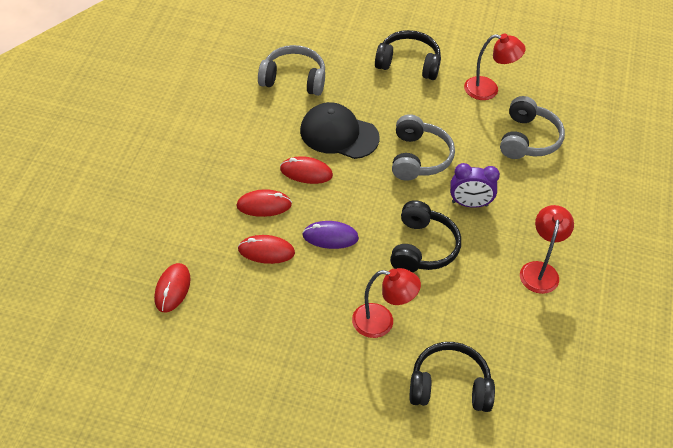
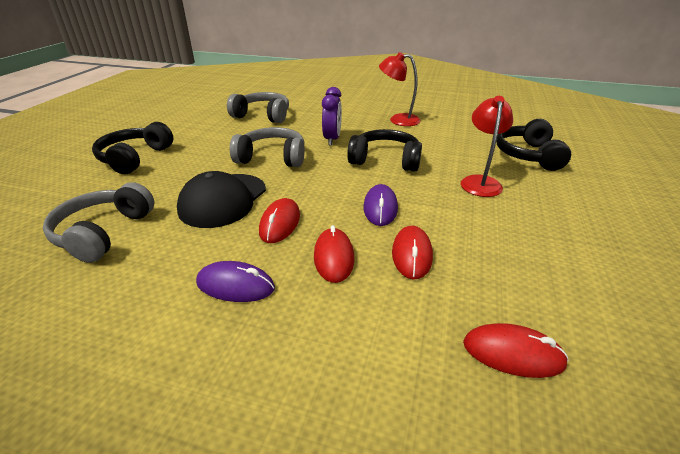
camera: 85 degrees left, 15 degrees down
(237, 156) = (235, 285): none -> purple mouse
(488, 90) = (197, 126): red lamp -> none

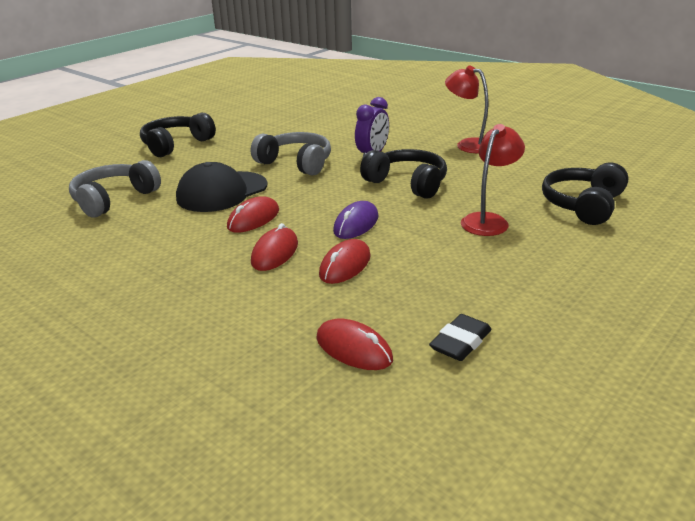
camera: 25 degrees right, 5 degrees down
(235, 285) = (181, 255): purple mouse -> none
(262, 116) = (323, 121): grey headphones -> none
(589, 312) = (460, 342): none -> black eraser

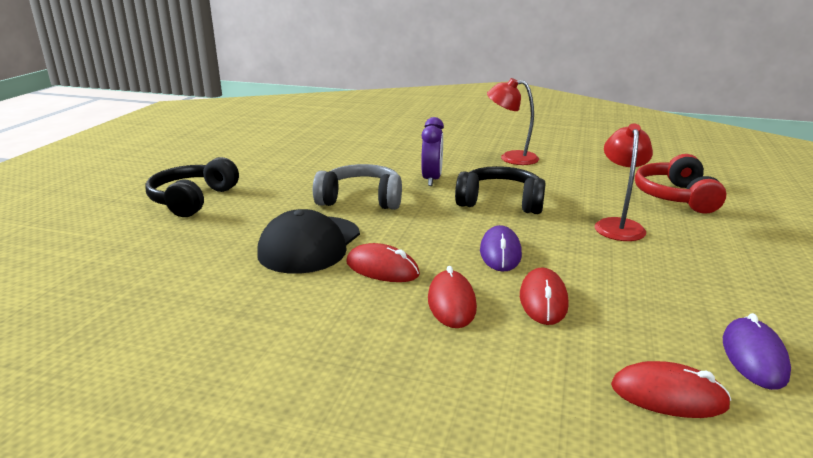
camera: 25 degrees left, 5 degrees down
(114, 199) = (174, 278): grey headphones -> none
(253, 219) = (382, 269): red mouse -> red mouse turned 75 degrees counterclockwise
(460, 342) = (754, 357): black eraser -> purple mouse
(583, 205) = (675, 197): black headphones -> red headphones

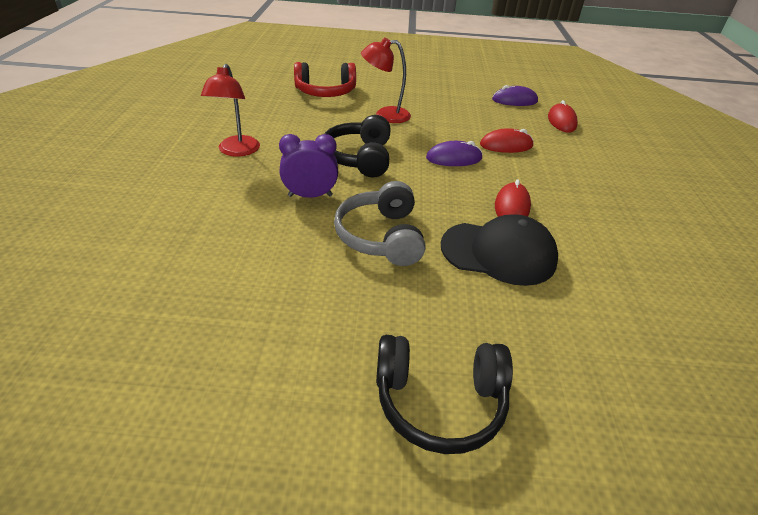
camera: 105 degrees left, 15 degrees up
(451, 303) = (534, 175): red mouse -> none

